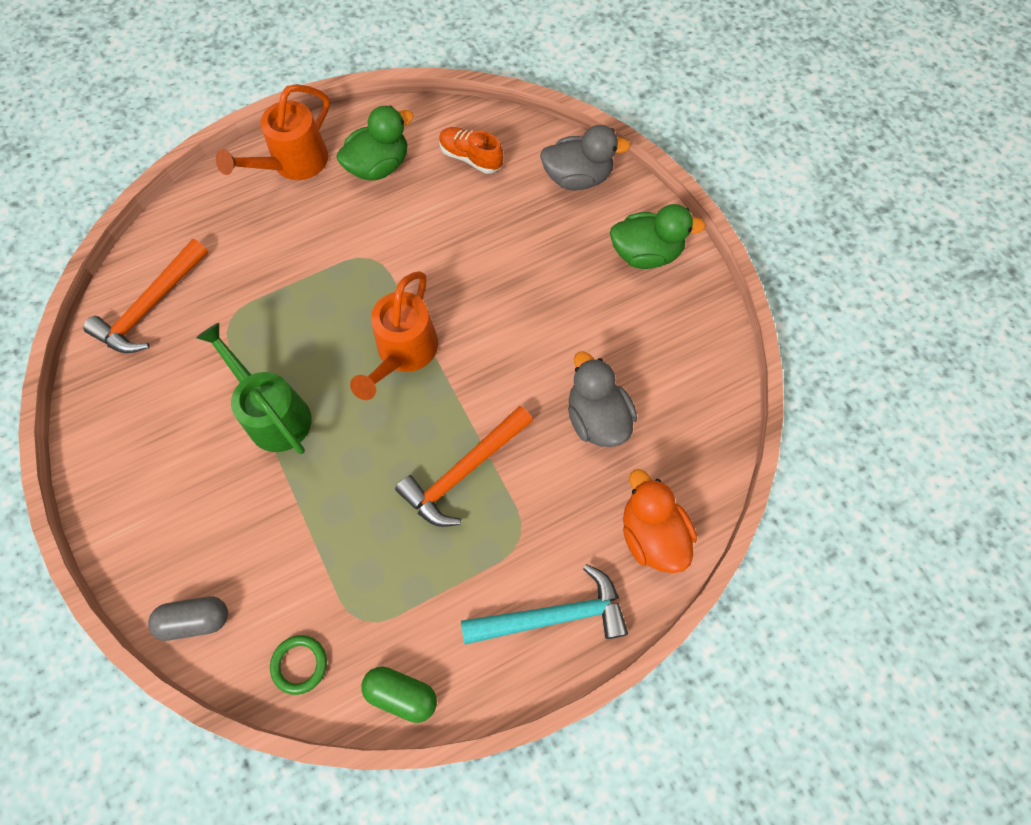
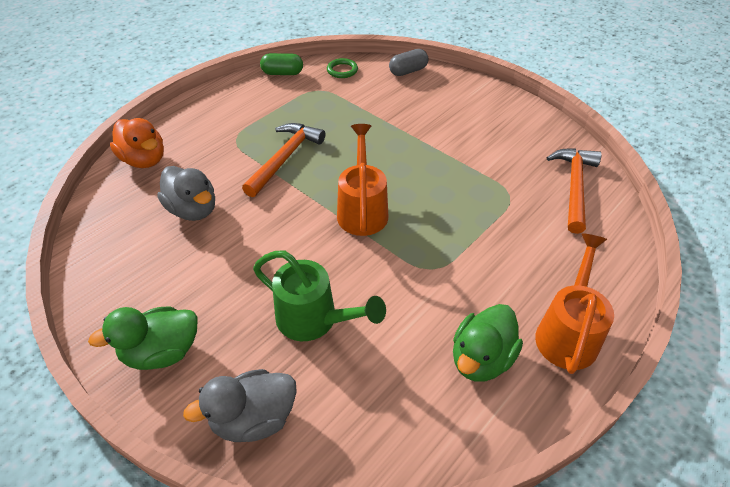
camera: 160 degrees right, 20 degrees down
(273, 413) = (433, 154): green watering can -> green watering can (314, 320)
(470, 157) = (388, 403): orange shoe -> none
(553, 616) = (205, 114): turquoise hammer -> none

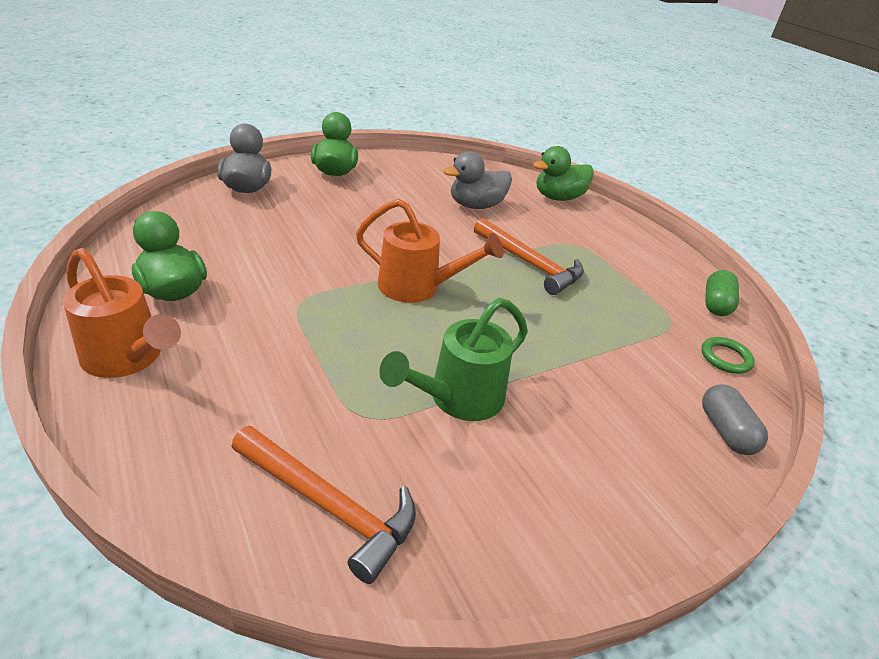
camera: 105 degrees right, 10 degrees down
(144, 160) = (558, 197): orange duck -> green duck
(314, 320) = (304, 227): green watering can -> green watering can (458, 398)

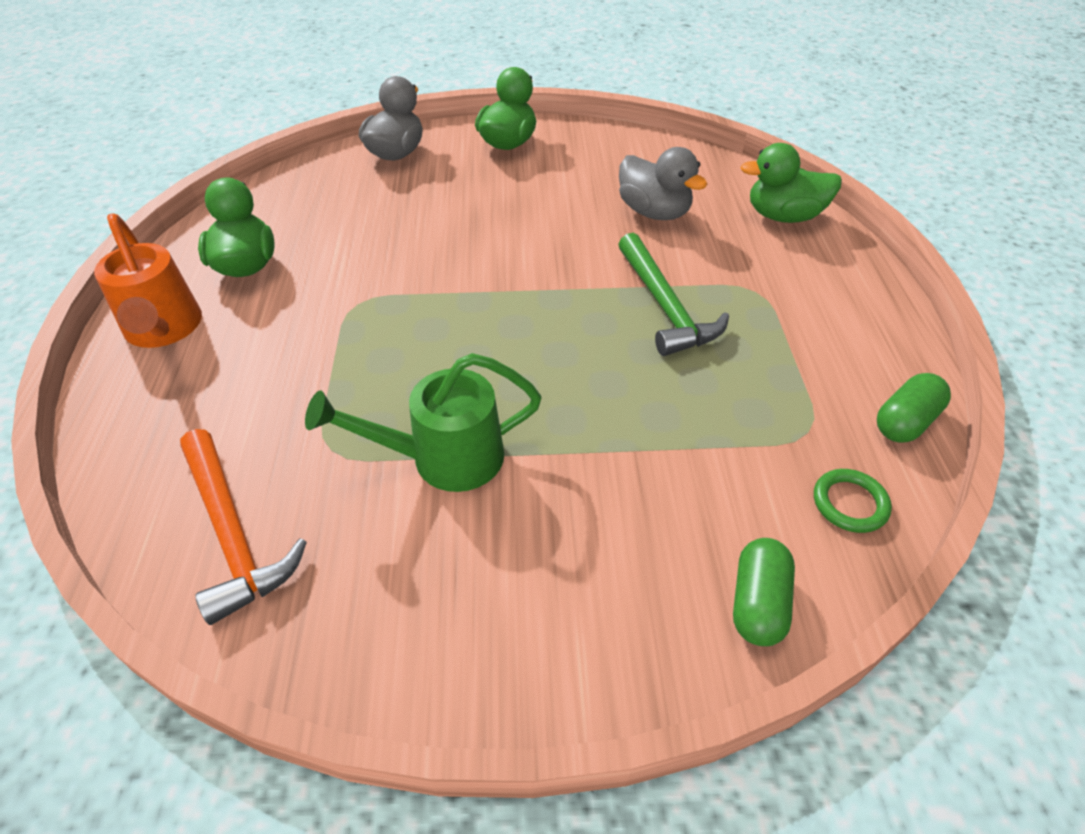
camera: 30 degrees right, 10 degrees up
(417, 287) = (498, 311): orange watering can -> none
(476, 205) = (654, 212): grey duck -> grey duck turned 135 degrees counterclockwise
(530, 264) = (665, 307): orange hammer -> green hammer
(725, 431) = (758, 603): grey capsule -> green capsule

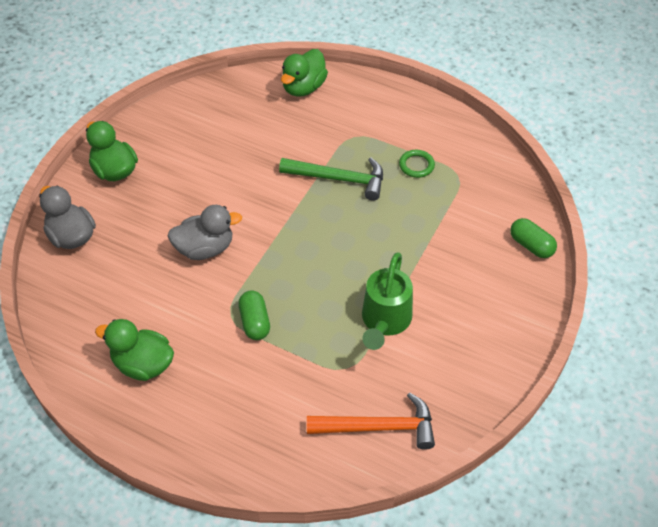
camera: 60 degrees left, 5 degrees up
(164, 330) = (181, 426): orange watering can -> none
(654, 212) = (254, 139): grey duck -> grey duck (205, 248)
(850, 503) = (503, 186): green ring -> green ring (416, 165)
(905, 422) = (474, 139): green capsule -> green capsule (255, 322)

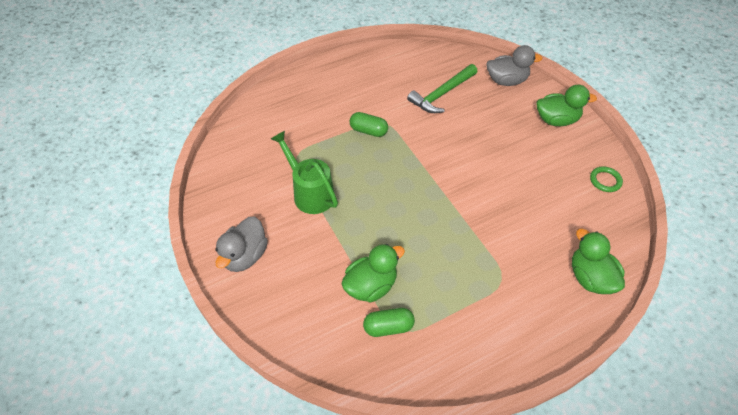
camera: 125 degrees right, 0 degrees up
(143, 364) = (382, 75): green duck -> green duck (371, 286)
(205, 248) = (448, 134): grey duck -> grey duck (245, 256)
(339, 179) = (458, 241): green hammer -> green hammer (442, 94)
(378, 427) = (246, 148): orange hammer -> none
(416, 165) = (435, 305): green ring -> green ring (605, 181)
(531, 245) = (287, 330): green capsule -> green capsule (388, 327)

